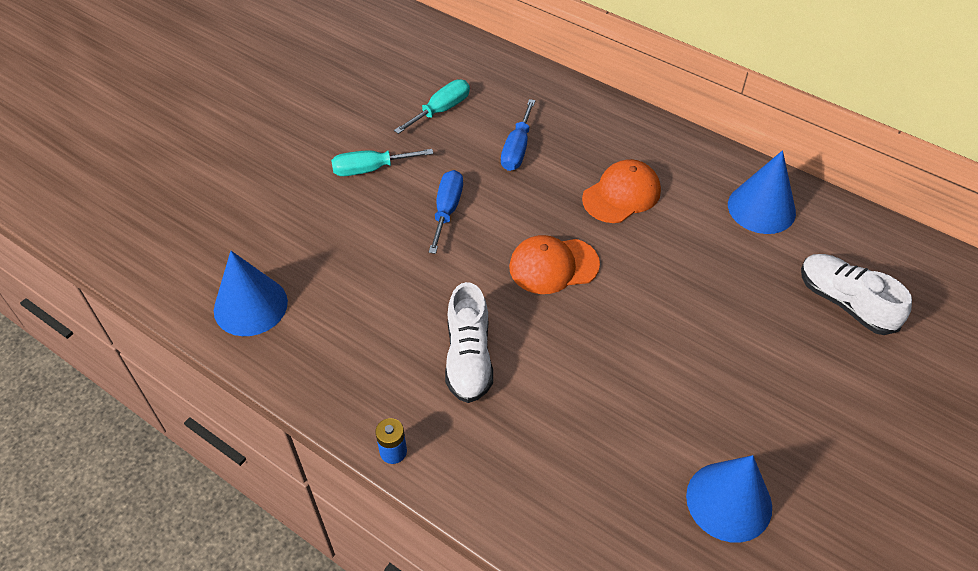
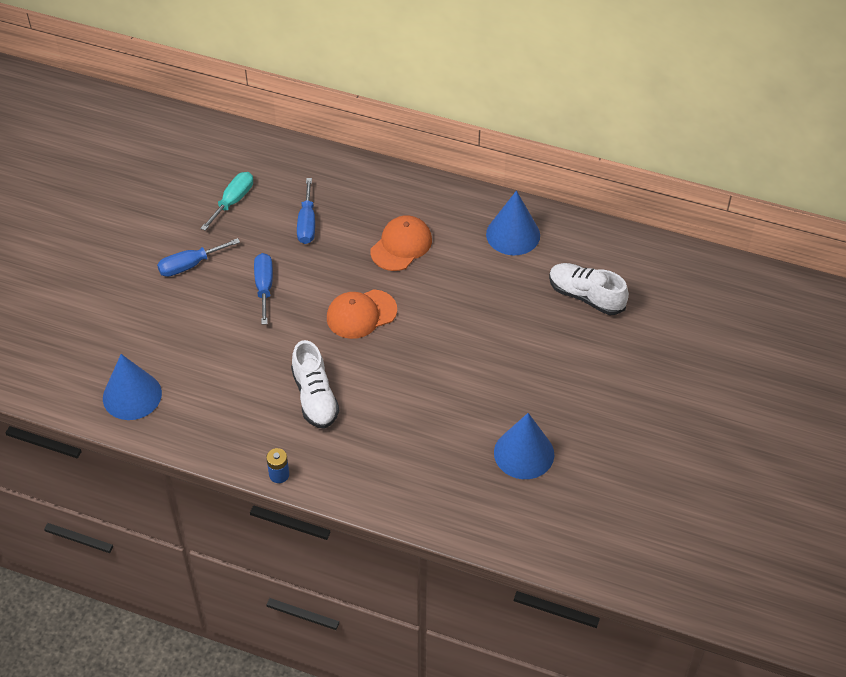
camera: 15 degrees left, 0 degrees up
(370, 169) = (190, 265): turquoise screwdriver -> blue screwdriver

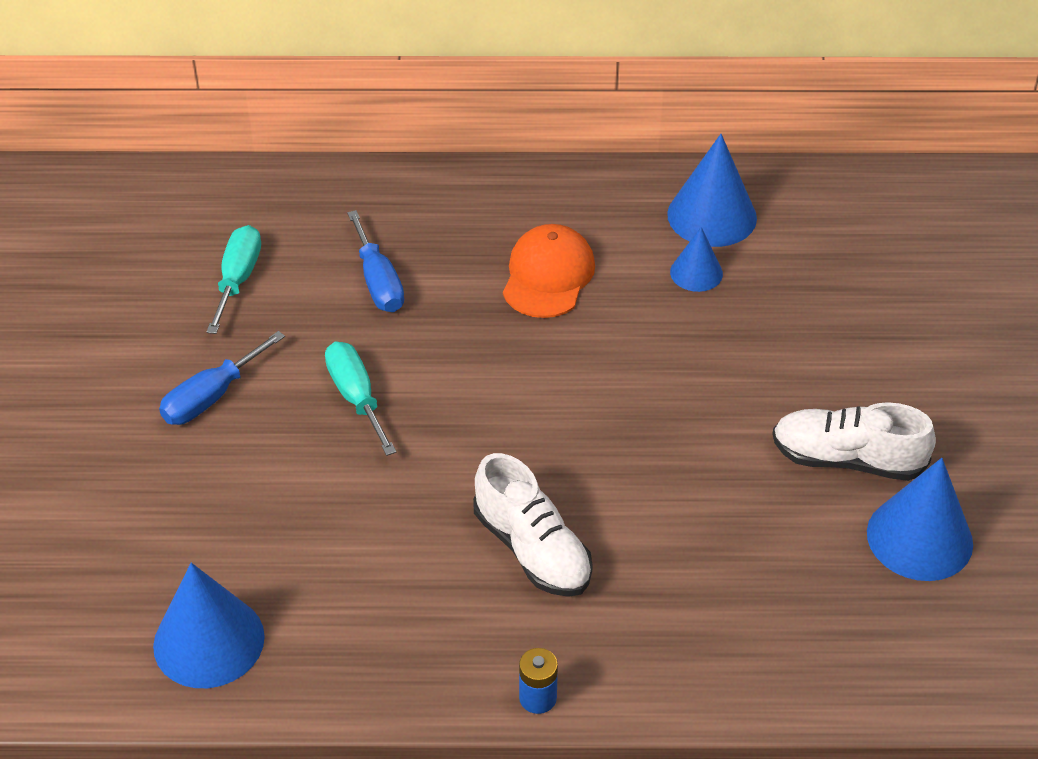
camera: 20 degrees left, 5 degrees down
(264, 287) = (356, 397): blue screwdriver -> turquoise screwdriver
(361, 314) = (539, 396): orange cap -> none
(485, 266) = (696, 273): none -> blue cone
(586, 296) = (873, 275): white shoe -> white shoe (847, 459)

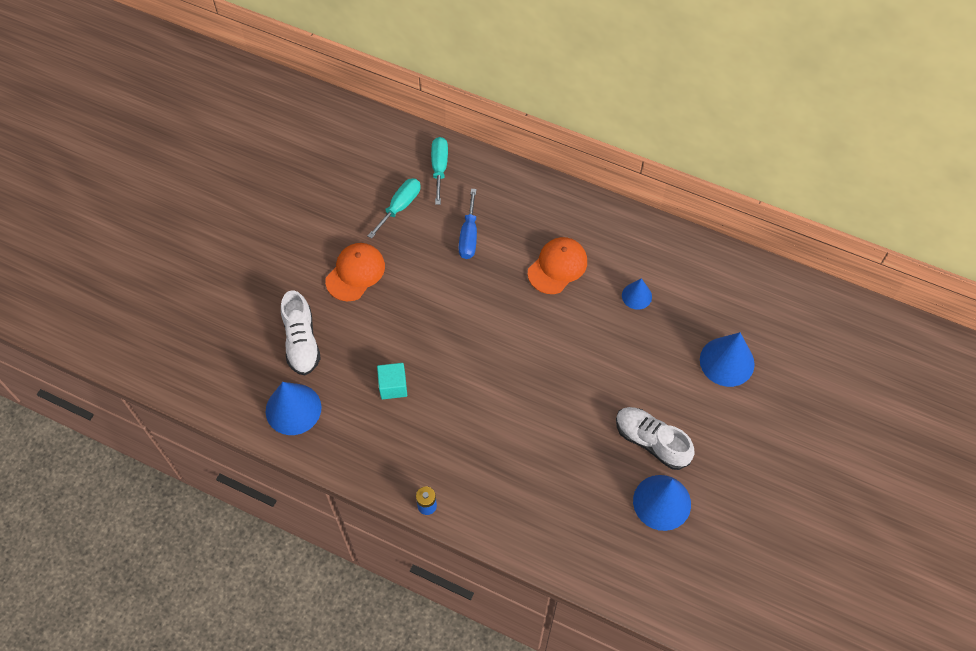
camera: 25 degrees right, 15 degrees up
(211, 397) = (355, 273): blue screwdriver -> orange cap
(356, 397) = (424, 302): turquoise screwdriver -> turquoise screwdriver (439, 168)
(372, 539) = (393, 386): none -> turquoise cube
(532, 549) = (466, 425): white shoe -> white shoe (301, 341)
(712, 216) = (665, 263): blue cone -> blue cone (727, 361)

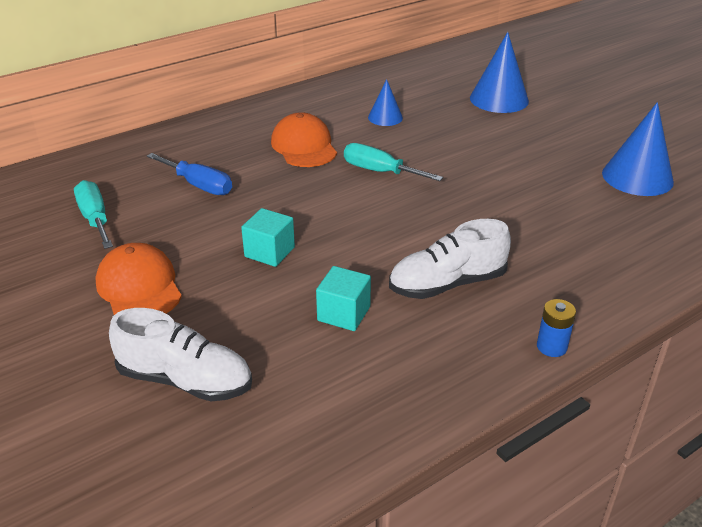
camera: 60 degrees left, 25 degrees down
(293, 409) = (291, 434): blue cone -> none
(425, 317) = (269, 252): none -> turquoise cube
(439, 168) = (86, 175): turquoise screwdriver -> turquoise screwdriver (380, 171)
(651, 441) = (560, 161): white shoe -> white shoe (447, 284)

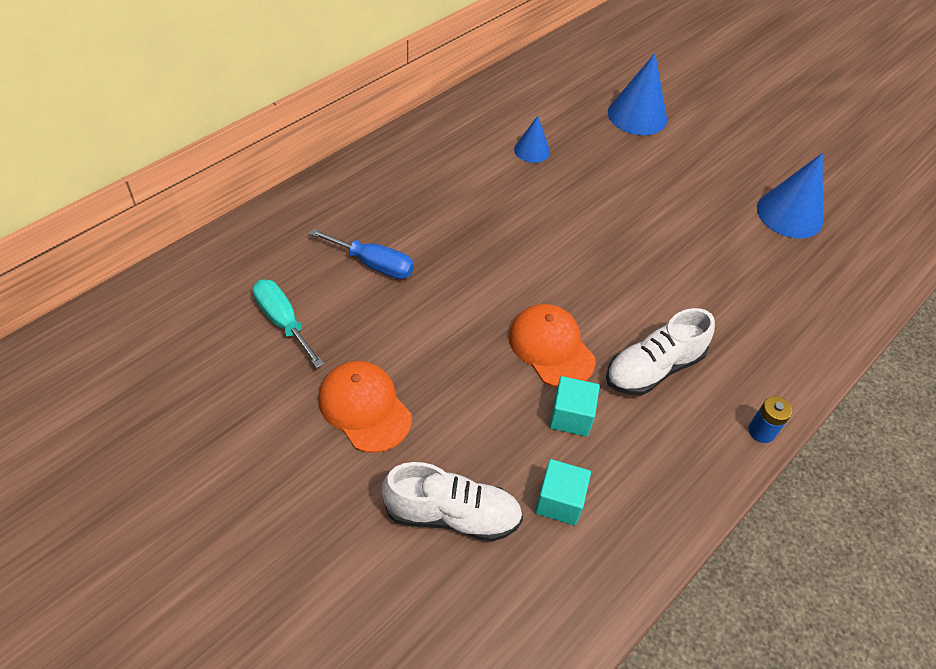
camera: 15 degrees left, 15 degrees up
(269, 252) = (476, 347): turquoise cube -> turquoise cube (559, 501)
(304, 146) = (462, 199): orange cap -> orange cap (551, 347)
(380, 171) = (549, 228): turquoise screwdriver -> none

